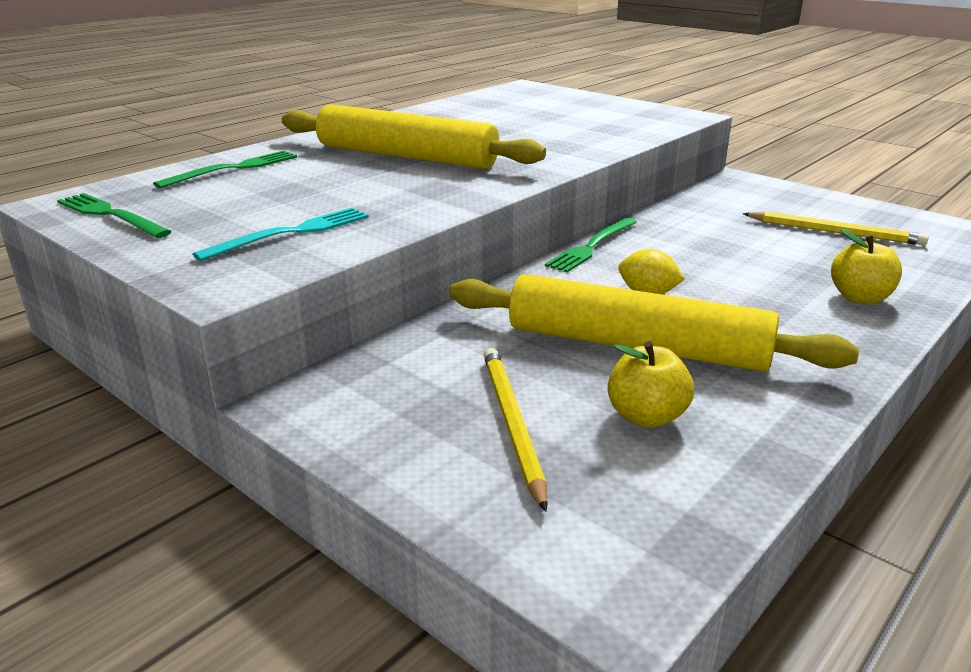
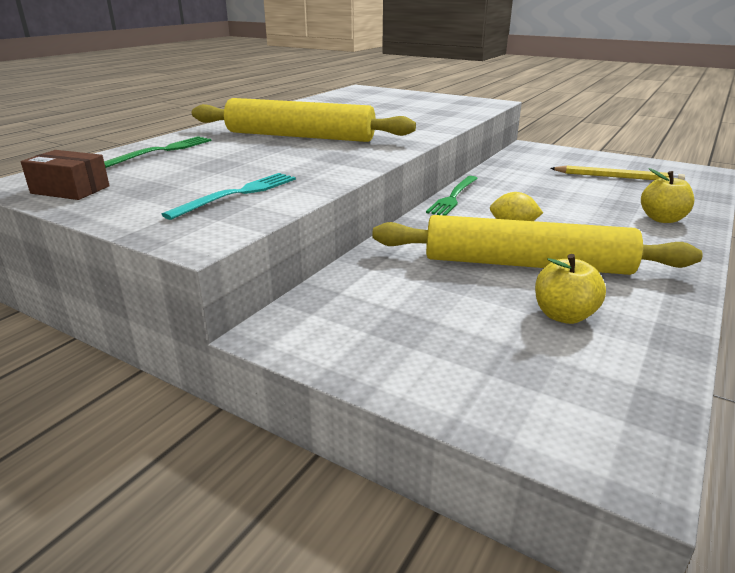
camera: 10 degrees left, 0 degrees up
(110, 215) = (70, 190): green fork -> brown box
(512, 424) = (464, 331): yellow pencil -> none

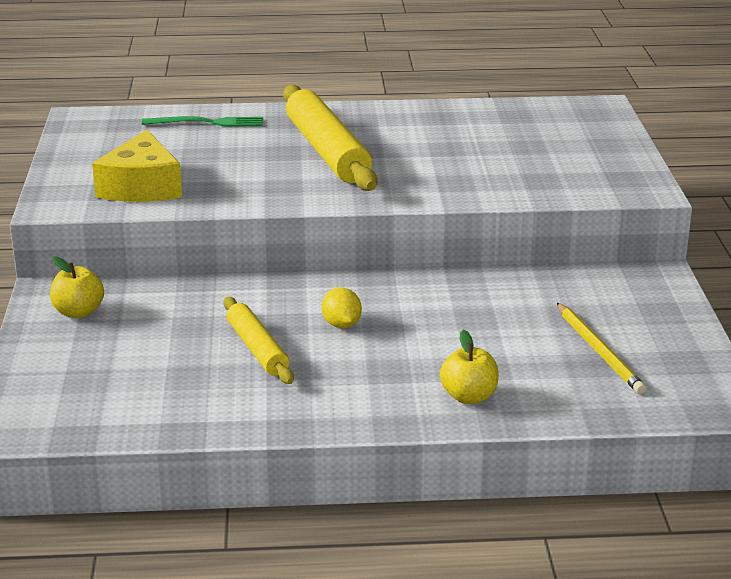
camera: 55 degrees right, 0 degrees up
(70, 190) = (87, 136): brown box -> none
(238, 194) = (142, 187): turquoise fork -> yellow cheese
(453, 197) = (388, 278): green fork -> none
(526, 264) = (257, 349): yellow rolling pin -> yellow rolling pin, size x0.57
(563, 315) = (175, 382): yellow apple -> yellow apple (78, 312)

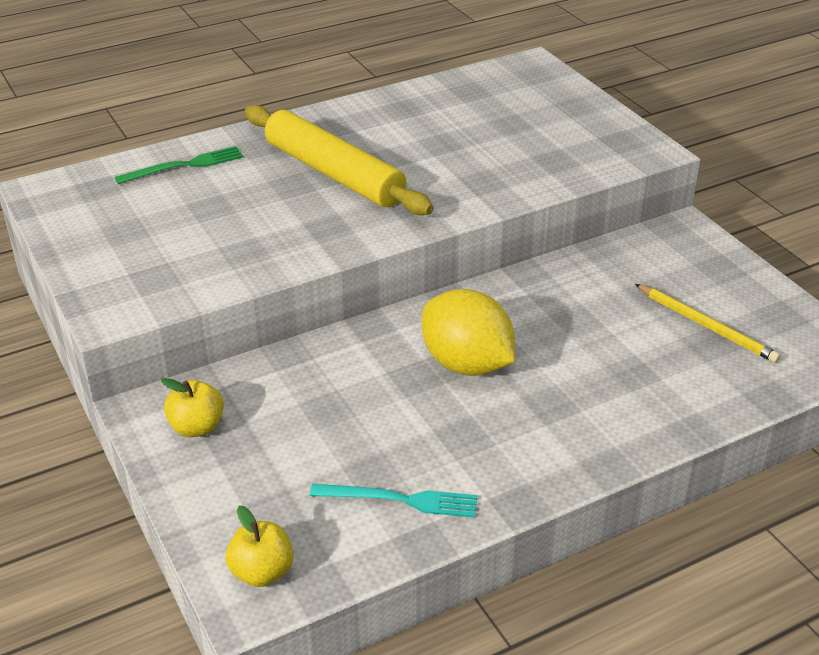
camera: 25 degrees left, 10 degrees up
(142, 187) = (185, 264): yellow cheese -> none
(193, 400) = (400, 500): none -> turquoise fork
(257, 349) = (412, 417): yellow rolling pin -> none
(341, 325) = (466, 364): yellow lemon -> yellow lemon, size x2.05
(469, 397) = (643, 412): yellow apple -> yellow apple (262, 572)

